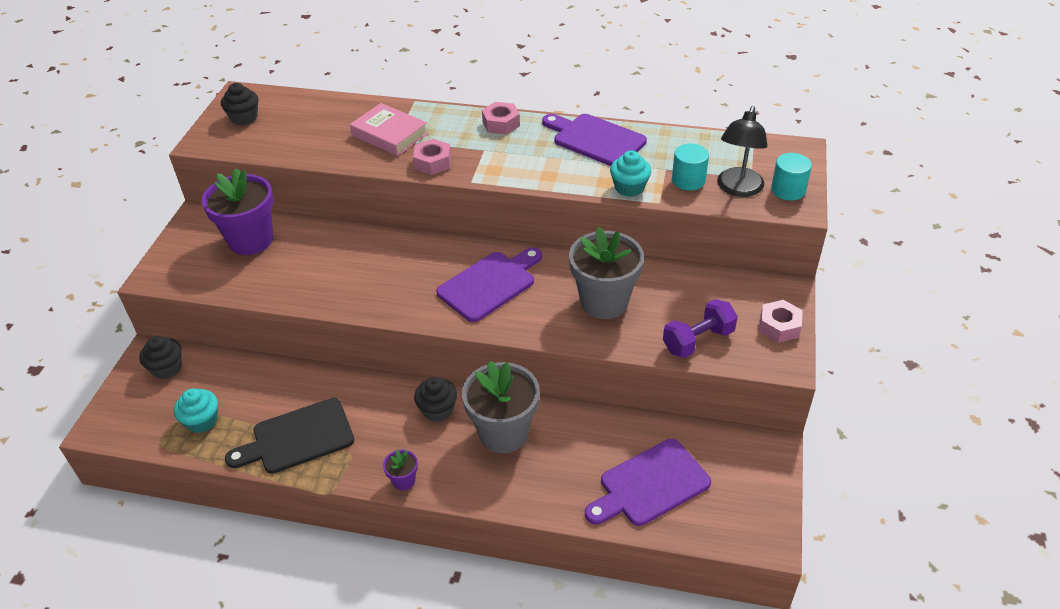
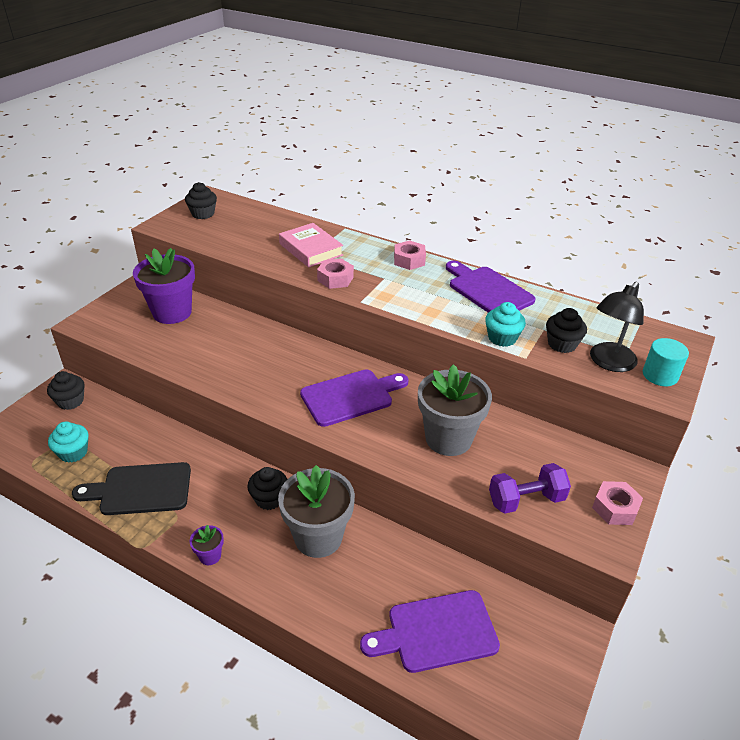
camera: 15 degrees right, 5 degrees down
(688, 180) = (562, 344): turquoise cylinder -> black cupcake

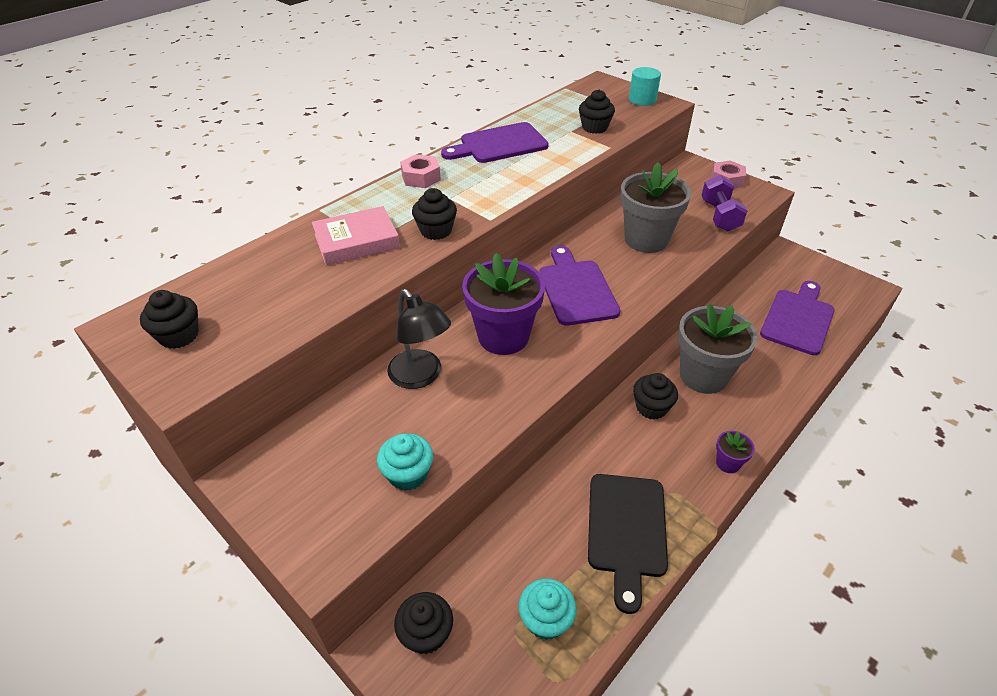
camera: 75 degrees left, 5 degrees up
(172, 312) = (347, 437): purple flower pot -> purple flower pot (503, 336)
(335, 279) = (436, 231): pink nut -> black cupcake
(436, 632) = (798, 319): purple cutting board -> purple cutting board turned 150 degrees counterclockwise
(502, 338) = (579, 152): turquoise cupcake -> turquoise cupcake (408, 474)
(608, 363) = (623, 115): black lamp -> black lamp (421, 376)

